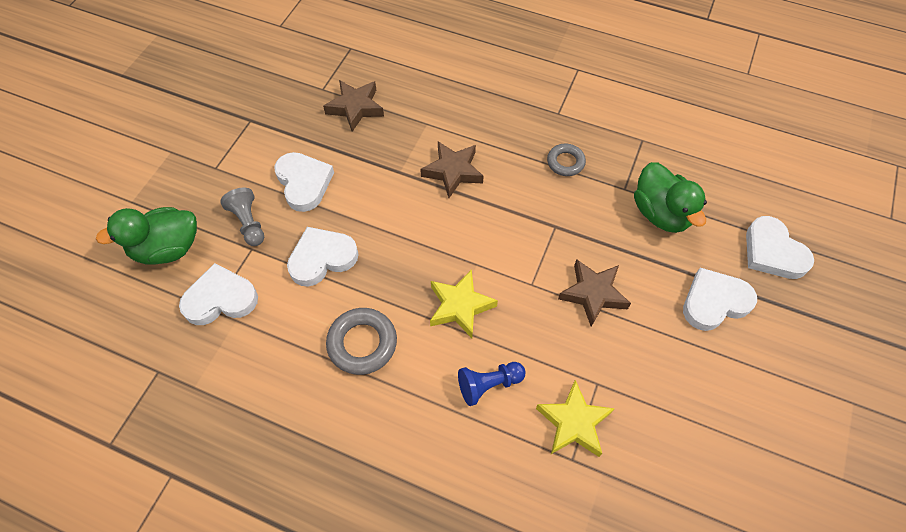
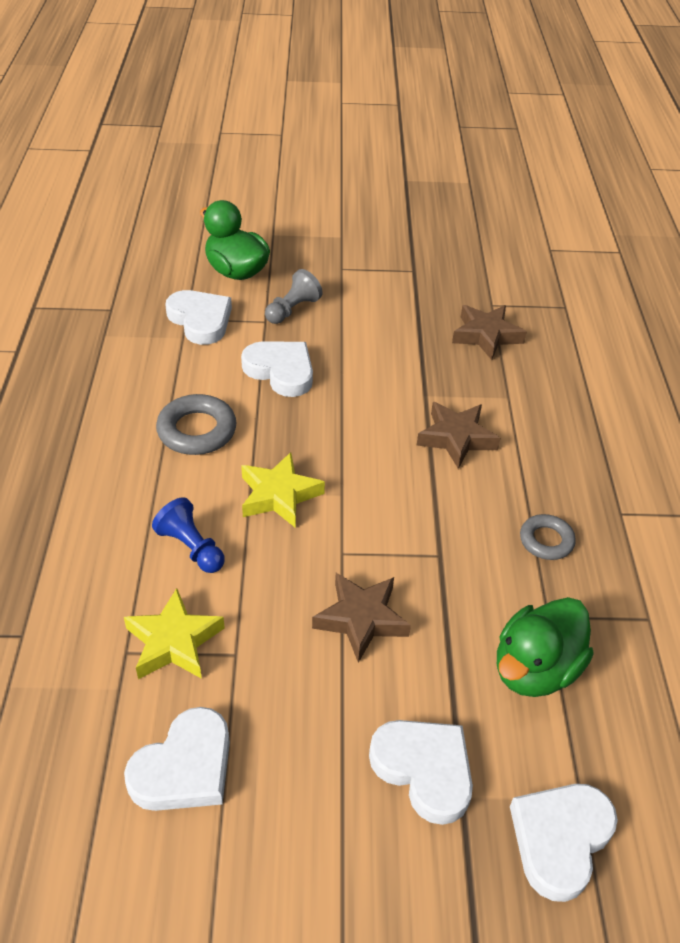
camera: 65 degrees right, 15 degrees down
(304, 183) = (363, 330): white heart -> white heart (184, 767)

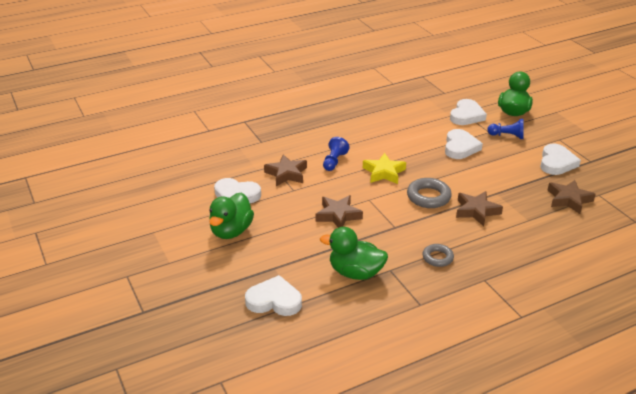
camera: 65 degrees right, 10 degrees down
(174, 642) = (286, 174): yellow star -> brown star
(197, 430) = (398, 139): grey ring -> grey ring (428, 197)
(292, 309) = (507, 136): grey pawn -> blue pawn
(303, 830) = (231, 231): none -> green duck
(424, 769) = (279, 254): white heart -> white heart (556, 162)

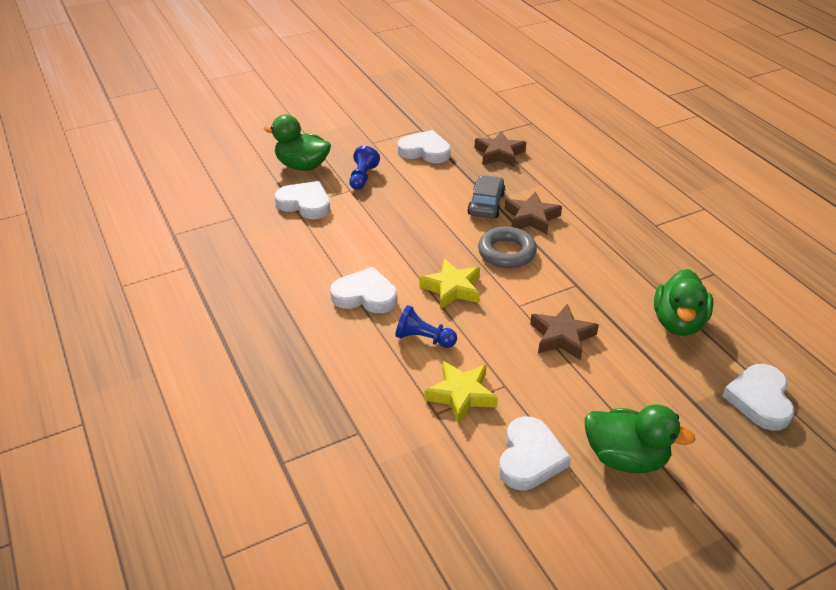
camera: 90 degrees left, 5 degrees up
(286, 174) = (461, 395): brown star -> yellow star
(437, 258) = (628, 254): grey ring -> none
(460, 147) = (388, 216): white heart -> white heart (365, 295)
(489, 190) = (486, 204): none -> grey car

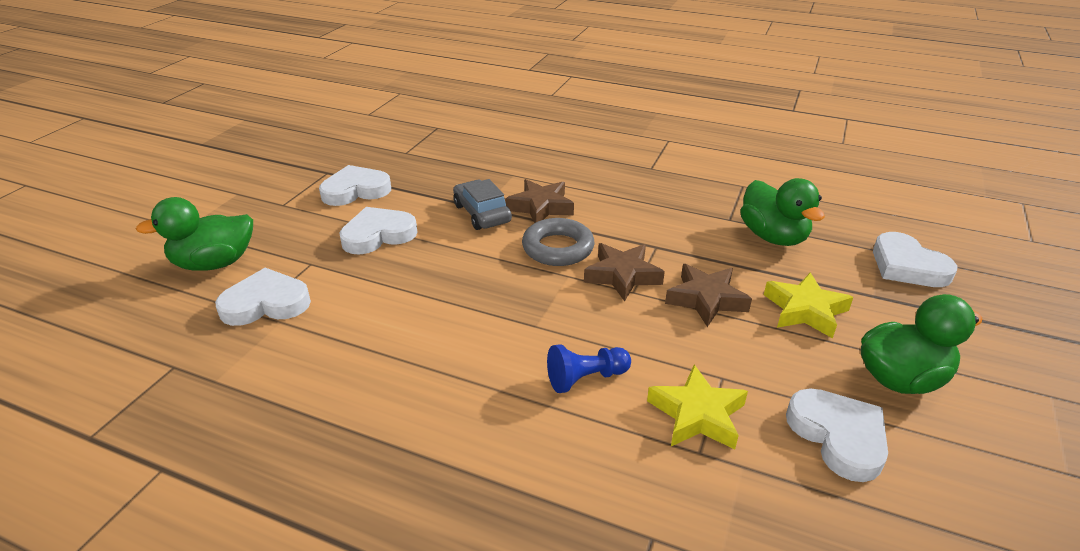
camera: 40 degrees left, 5 degrees down
(362, 177) = (311, 244): blue pawn -> none
(365, 295) = (464, 369): white heart -> white heart (378, 235)
(452, 288) = (549, 309): yellow star -> yellow star (805, 310)
(499, 154) = (438, 164): brown star -> brown star (622, 276)

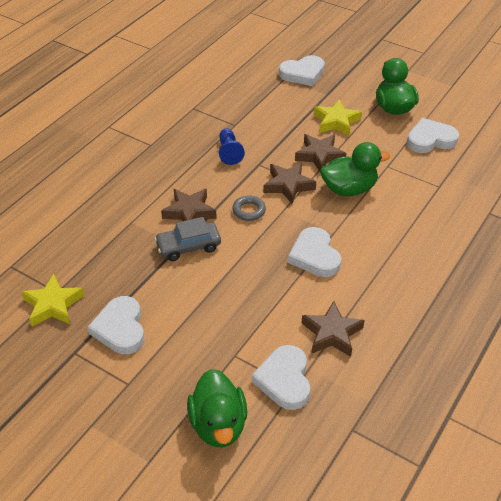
camera: 80 degrees left, 10 degrees up
(337, 337) = (332, 333): none -> brown star
(378, 235) = (203, 312): white heart -> white heart (315, 256)
(558, 248) = (249, 211): grey ring -> grey ring, size x0.64
(586, 378) = (383, 217): blue pawn -> blue pawn (229, 152)
(697, 415) = (414, 181): yellow star -> yellow star (53, 305)
(773, 237) = (260, 112): green duck -> green duck (349, 189)

